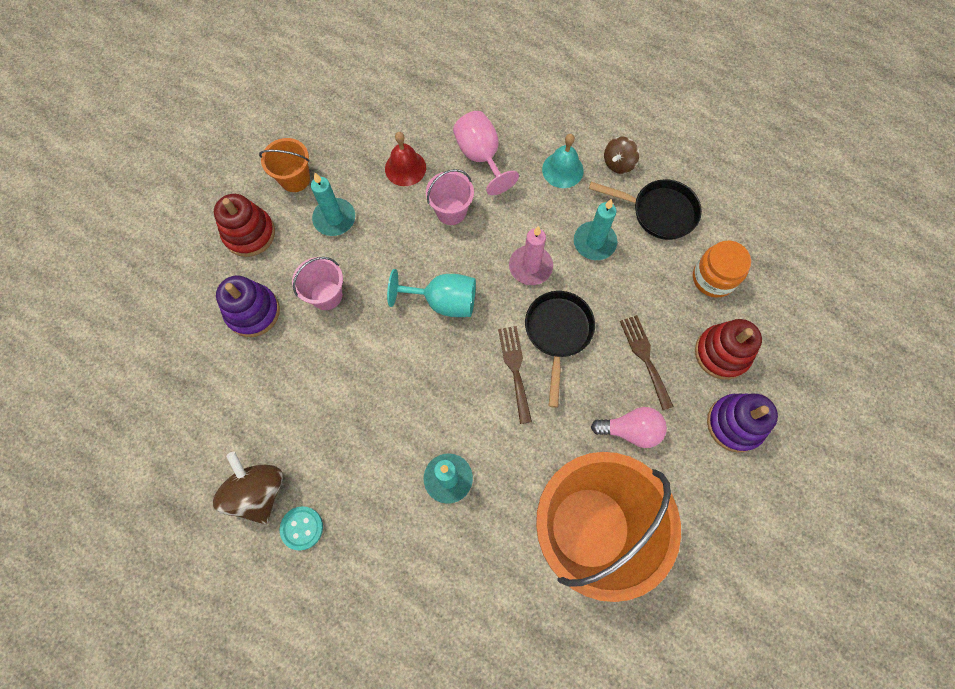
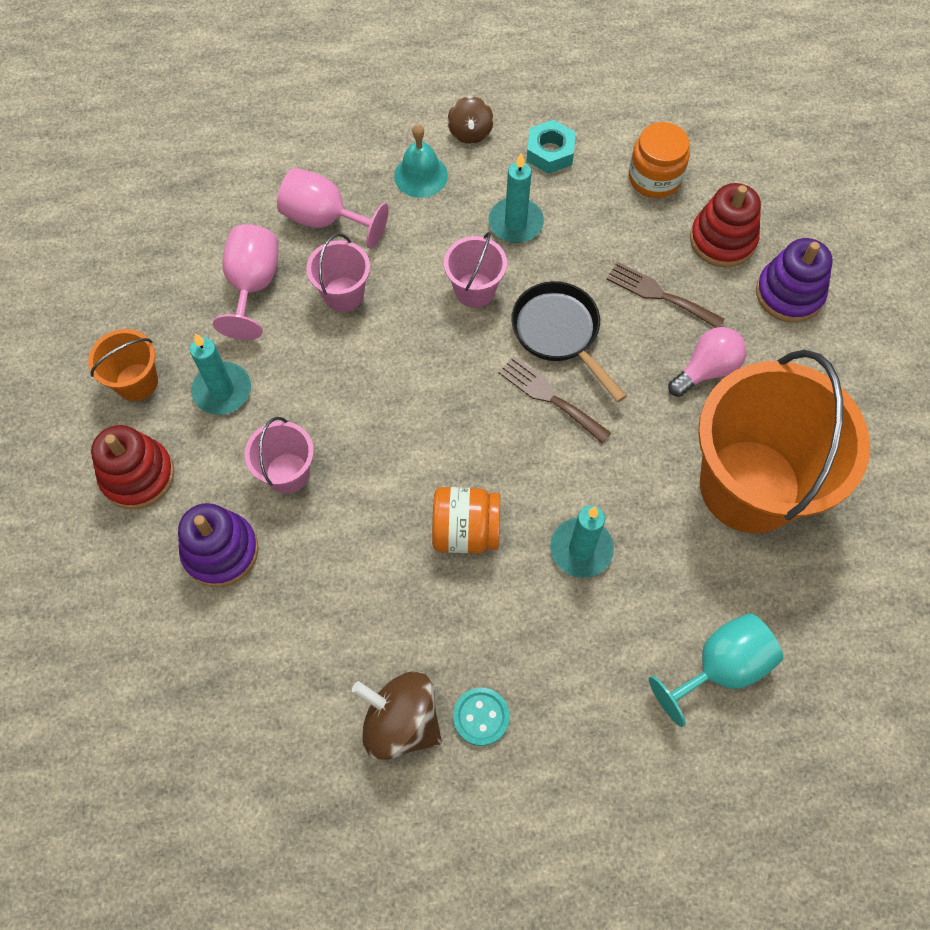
camera: 40 degrees left, 5 degrees down
(392, 410) = (465, 531): none -> orange jar
(405, 168) = (253, 285): red bell -> pink goblet
(443, 301) = (418, 387): turquoise goblet -> turquoise goblet (720, 667)
(530, 266) = (474, 290): pink candle -> pink bucket
(658, 212) = (550, 152): black pan -> turquoise nut

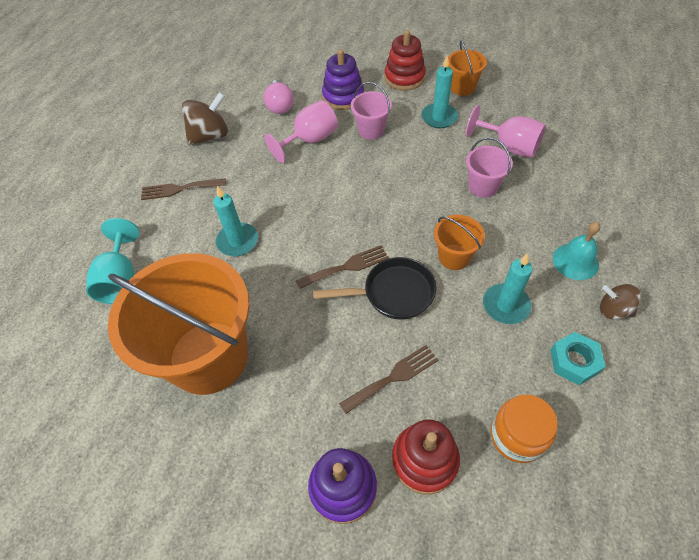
camera: 120 degrees right, 10 degrees down
(324, 219) = (551, 194): pink goblet -> pink goblet (310, 140)
(465, 531) = (287, 192): orange jar -> none
(474, 290) = (454, 257): pink bucket -> orange bucket
(481, 717) = (187, 165): turquoise button -> none
(534, 695) = (179, 189): none -> brown fork
(706, 370) = (310, 377): pink light bulb -> pink light bulb (280, 106)

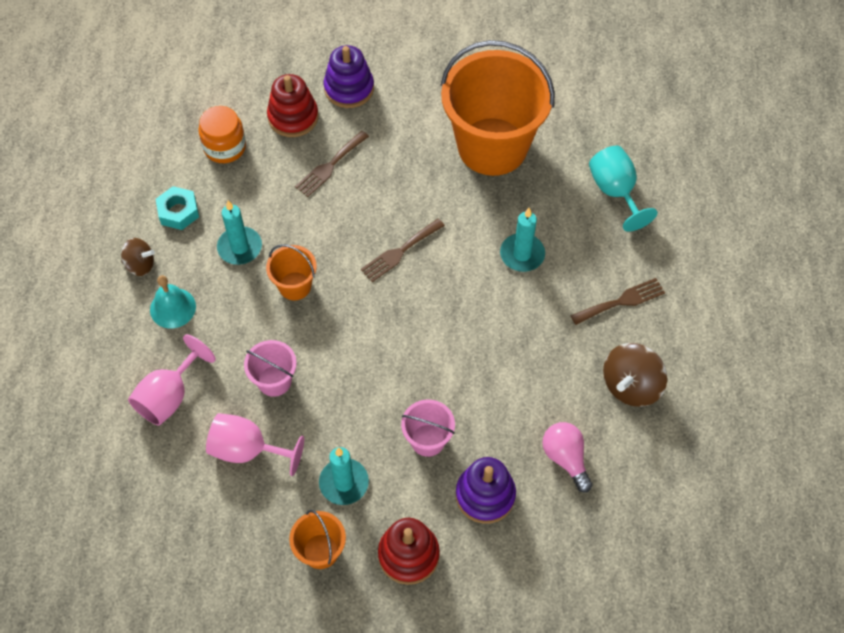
camera: 160 degrees right, 5 degrees up
(310, 140) = (500, 406): pink goblet -> pink goblet (169, 396)
(393, 293) = (347, 236): black pan -> none

